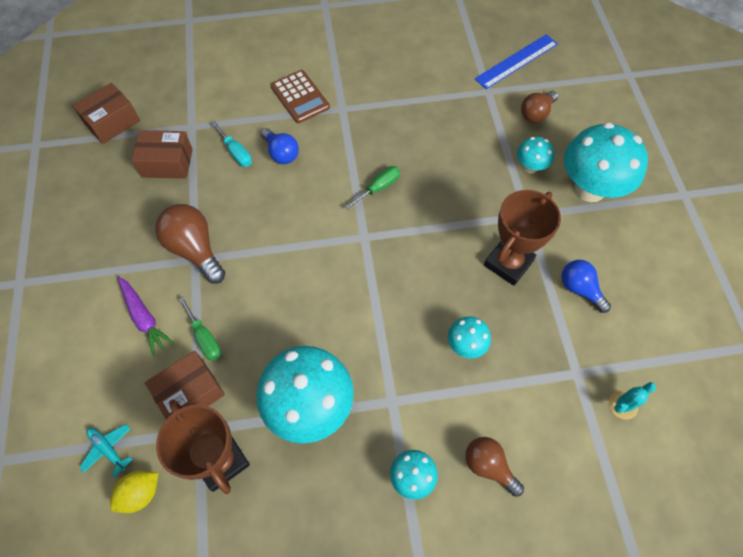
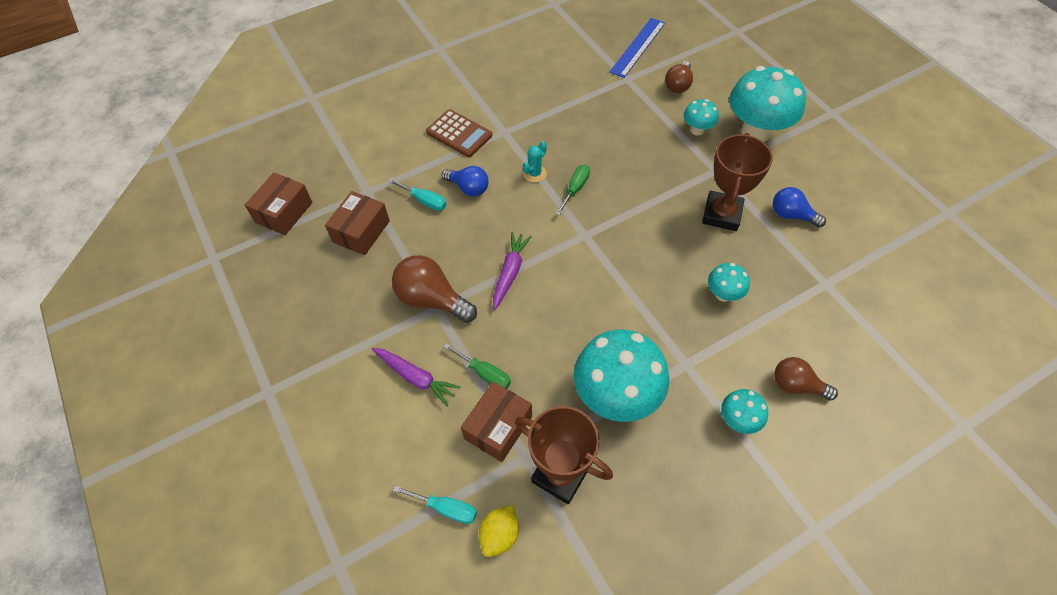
camera: 20 degrees left, 5 degrees down
(108, 449) = (446, 508): turquoise plane -> turquoise screwdriver
(167, 163) = (361, 231): brown box -> brown box turned 45 degrees counterclockwise
(276, 249) = (510, 273): none -> purple carrot
(623, 405) = (875, 295): turquoise cactus -> turquoise cactus (534, 173)

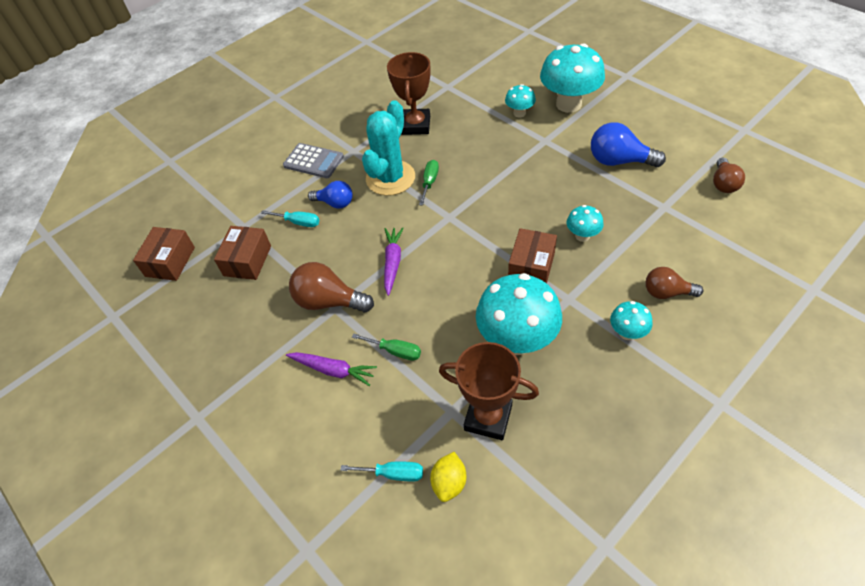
camera: 10 degrees left, 5 degrees down
(459, 134) = (313, 161): brown calculator -> grey calculator
(498, 427) = (420, 393): brown box -> brown box (531, 266)
(534, 173) = (390, 178): turquoise cactus -> turquoise cactus, size x2.35
(638, 47) = (449, 60): blue ruler -> none
(678, 85) = (492, 82): brown light bulb -> brown light bulb (723, 184)
(721, 214) = (561, 173): brown trophy -> brown trophy (415, 125)
(791, 215) = (619, 161): blue light bulb -> blue light bulb, size x1.53

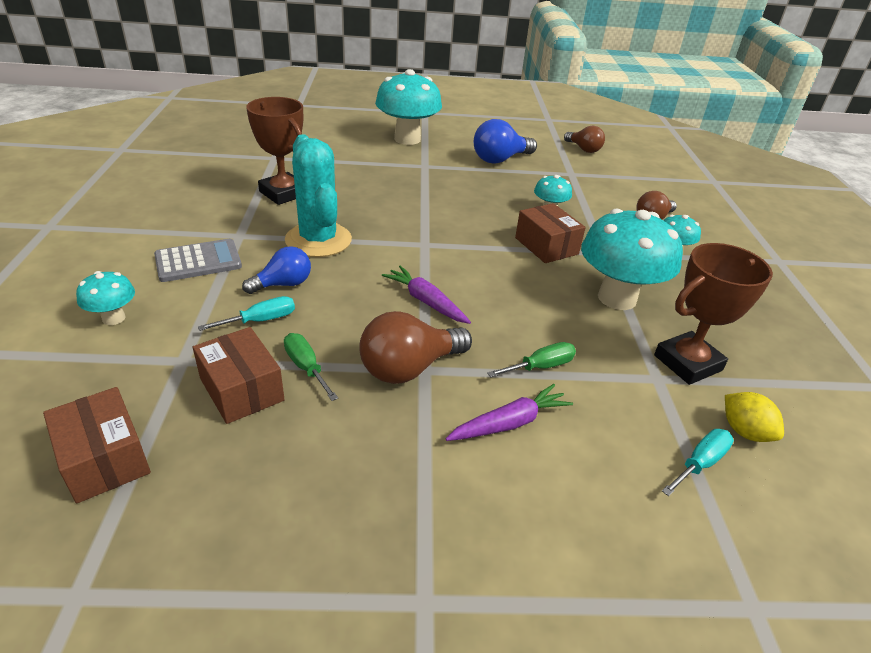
camera: 55 degrees left, 15 degrees down
(429, 182) = (365, 228): green screwdriver -> green screwdriver (306, 367)
(519, 113) = (374, 156): turquoise mushroom -> turquoise mushroom (114, 318)

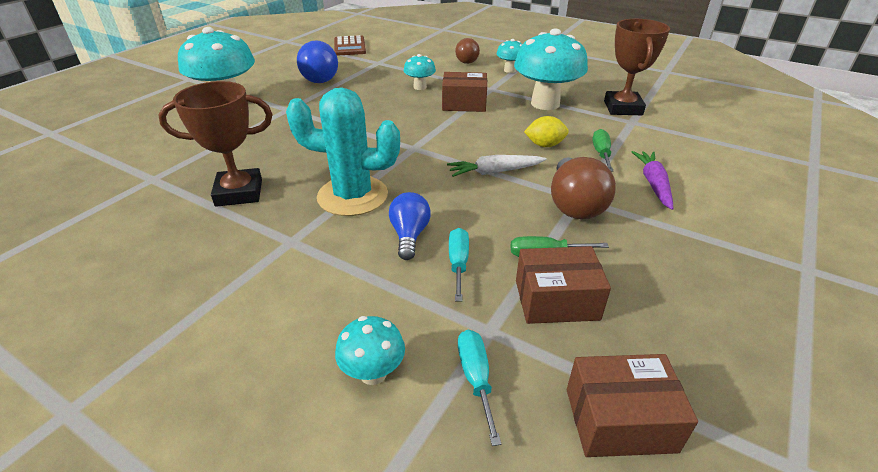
camera: 55 degrees left, 0 degrees up
(198, 261) = (314, 281): grey calculator -> none
(426, 301) = (494, 172): purple carrot -> white carrot
(583, 149) = (349, 46): brown light bulb -> brown calculator
(700, 463) = (709, 137): turquoise screwdriver -> turquoise screwdriver (476, 378)
(744, 431) = (688, 116): yellow lemon -> yellow lemon (544, 145)

